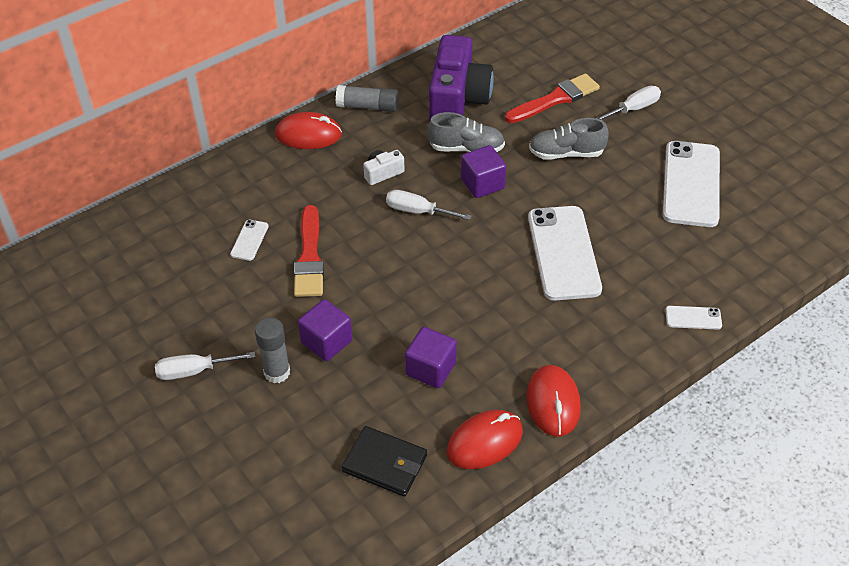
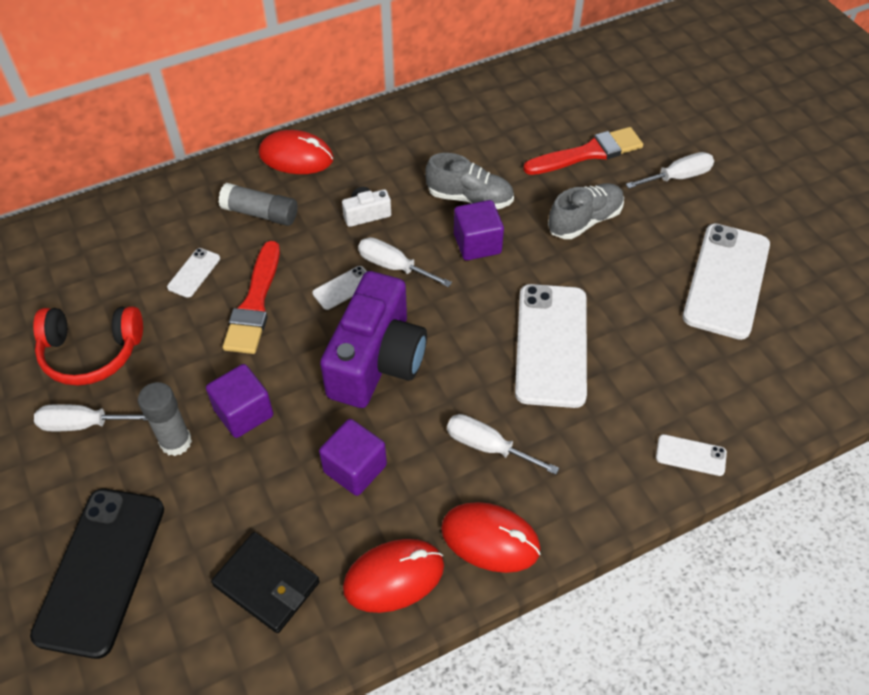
camera: 10 degrees right, 5 degrees up
(182, 315) = (91, 352): none -> red headphones
(246, 476) = (101, 570): none -> black phone
(368, 106) = (371, 133): grey glue stick -> grey glue stick (260, 213)
(380, 234) = (343, 288): none -> white phone
(458, 99) = (475, 138): purple camera -> purple camera (377, 360)
(532, 336) = (487, 446): none -> white screwdriver
(553, 403) = (490, 539): red mouse -> red mouse turned 75 degrees counterclockwise
(566, 153) = (584, 221): grey shoe -> grey shoe turned 135 degrees clockwise

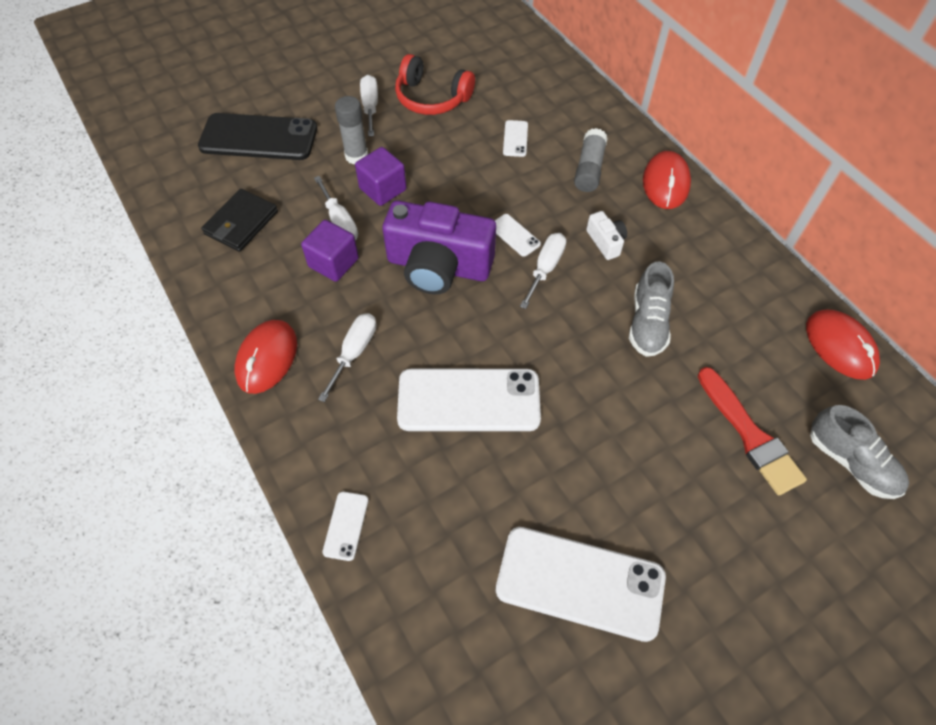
camera: 85 degrees right, 5 degrees up
(91, 352) = (432, 98): red headphones -> red headphones turned 60 degrees counterclockwise
(194, 273) = (515, 139): white phone -> white phone turned 75 degrees clockwise
(255, 303) = (489, 180): red brush -> none
(394, 577) = (239, 296): red mouse -> red mouse (840, 346)
(477, 244) = (586, 332): purple cube -> none
(584, 221) = (640, 431): grey shoe -> grey shoe (851, 462)
(678, 177) = (739, 537): white screwdriver -> white screwdriver (340, 222)

